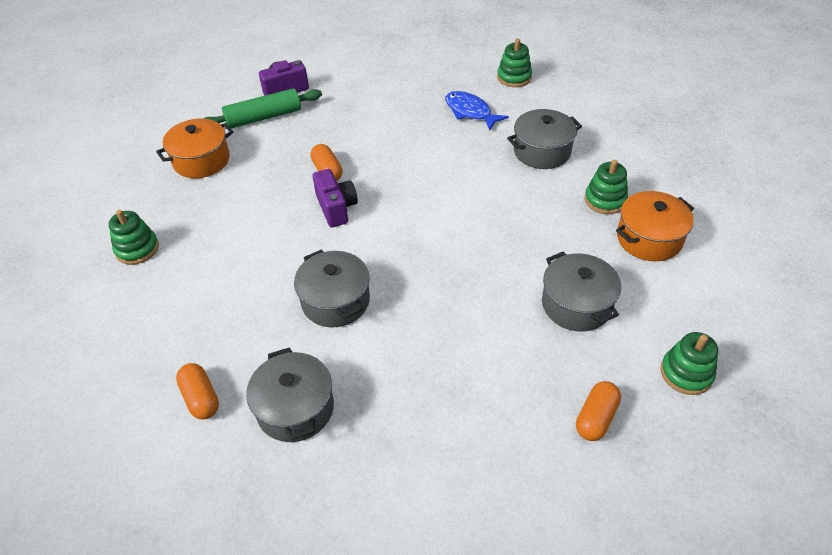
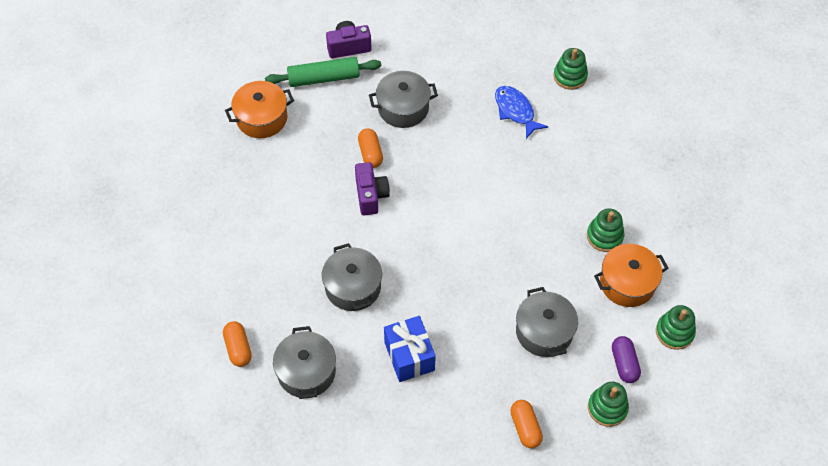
camera: 10 degrees right, 10 degrees up
(137, 249) = (200, 202): green stacking toy -> green stacking toy (674, 332)
(423, 363) = (409, 356): none -> blue gift
(542, 151) = (567, 171): grey pot -> grey pot (403, 108)
(596, 418) = (525, 428): orange capsule -> orange capsule turned 60 degrees counterclockwise
(683, 320) = (624, 364): none -> purple capsule

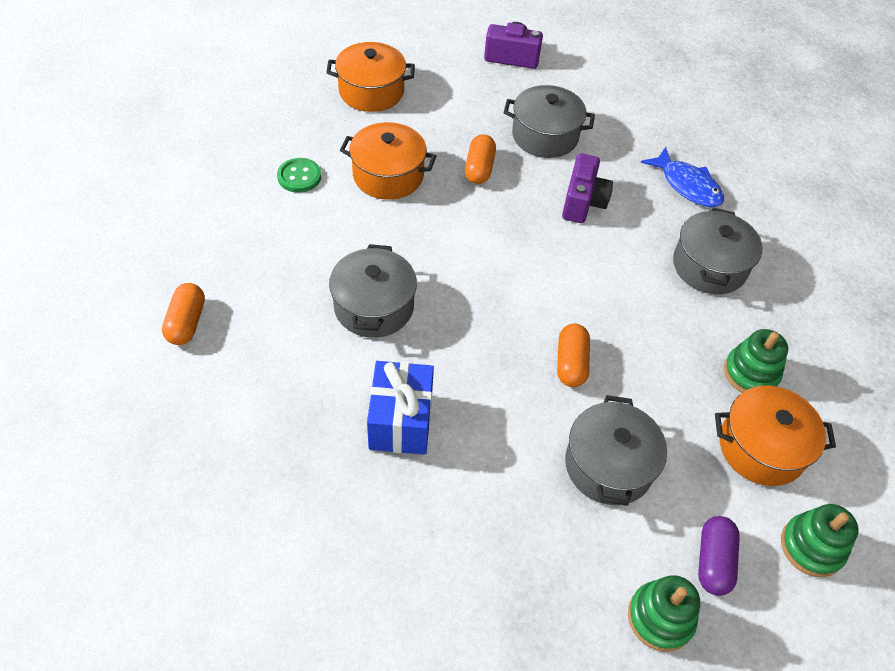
camera: 20 degrees right, 5 degrees down
(249, 210) = (299, 176): none -> green button
(306, 371) = (253, 385): grey pot -> grey pot (709, 266)
(311, 184) = (388, 175): none -> orange pot
(324, 78) = (466, 77): green rolling pin -> none
(370, 195) = (454, 212): purple camera -> purple camera (583, 202)
(515, 111) = (687, 185): blue fish -> blue fish turned 150 degrees clockwise
(525, 428) = (519, 593): orange capsule -> orange capsule (571, 363)
(570, 76) = (776, 172): green stacking toy -> none

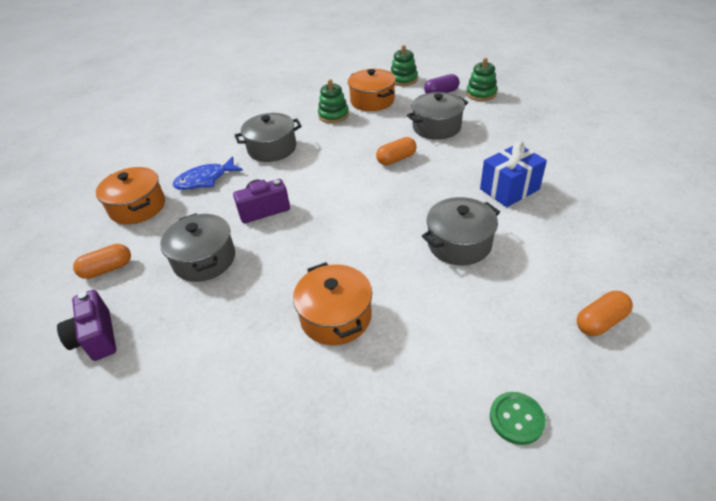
camera: 120 degrees left, 10 degrees down
(299, 176) = (398, 373): green button -> green button (516, 419)
(371, 91) = (231, 410): orange pot -> orange pot (138, 207)
(479, 168) = (276, 272): orange capsule -> orange capsule (107, 269)
(687, 185) = (205, 180): blue fish -> blue fish turned 135 degrees counterclockwise

